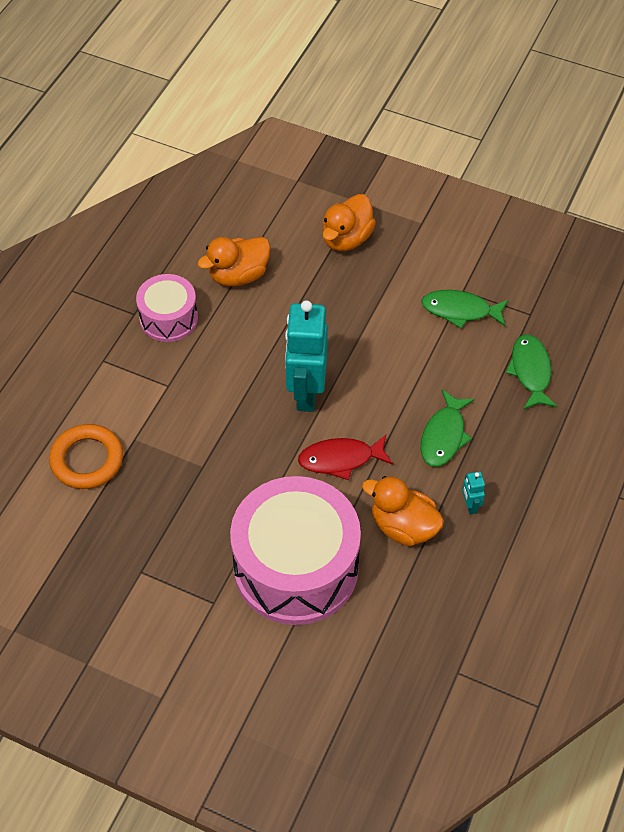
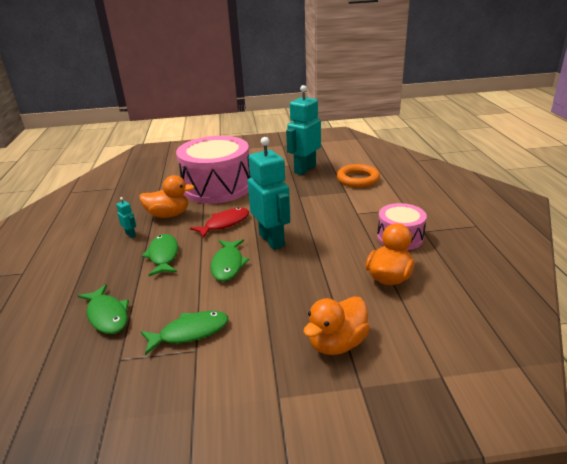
camera: 150 degrees right, 25 degrees down
(130, 539) = (304, 169): none -> turquoise robot
(346, 239) = (337, 343): orange duck -> orange duck turned 135 degrees counterclockwise
(380, 379) = (228, 265): none -> green fish

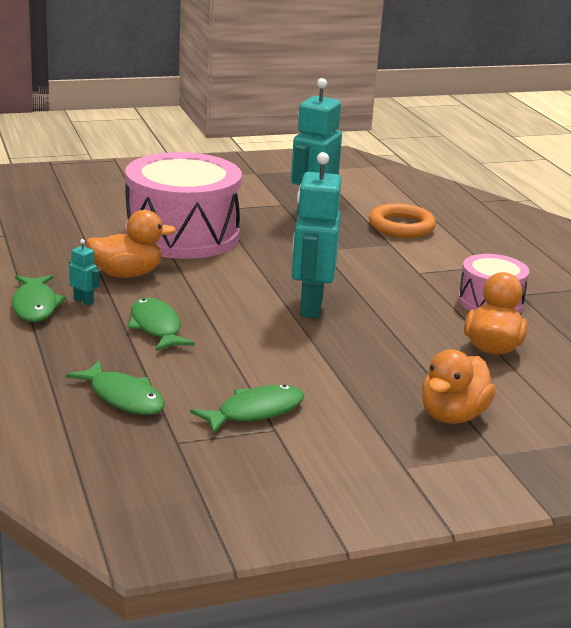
camera: 15 degrees left, 5 degrees down
(224, 223) = (226, 286): red fish -> none
(228, 265) = (262, 337): green fish -> green fish (35, 306)
(272, 240) = (310, 306): turquoise robot -> turquoise robot turned 135 degrees counterclockwise

